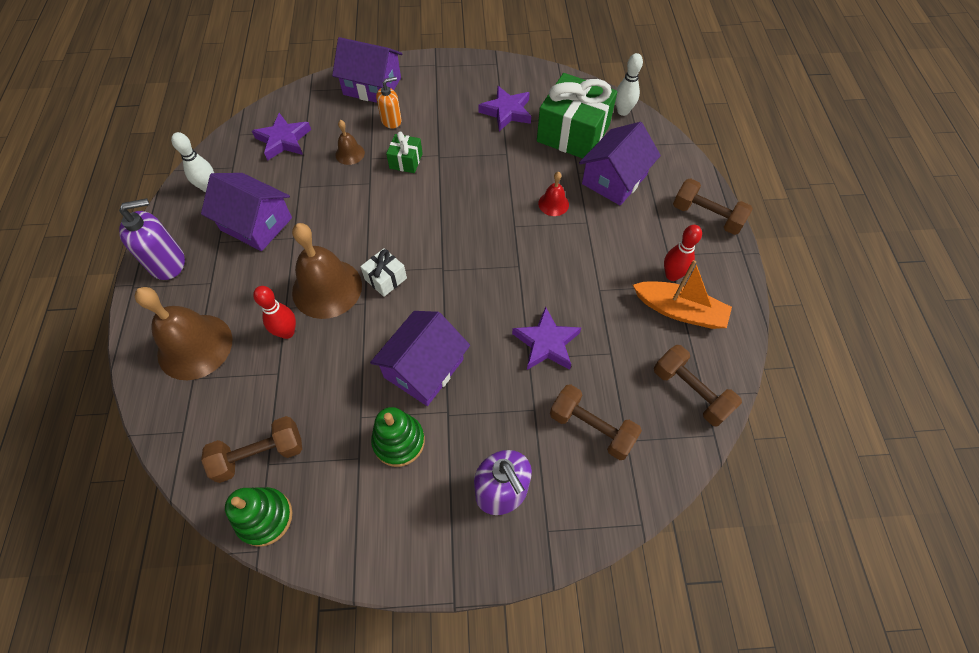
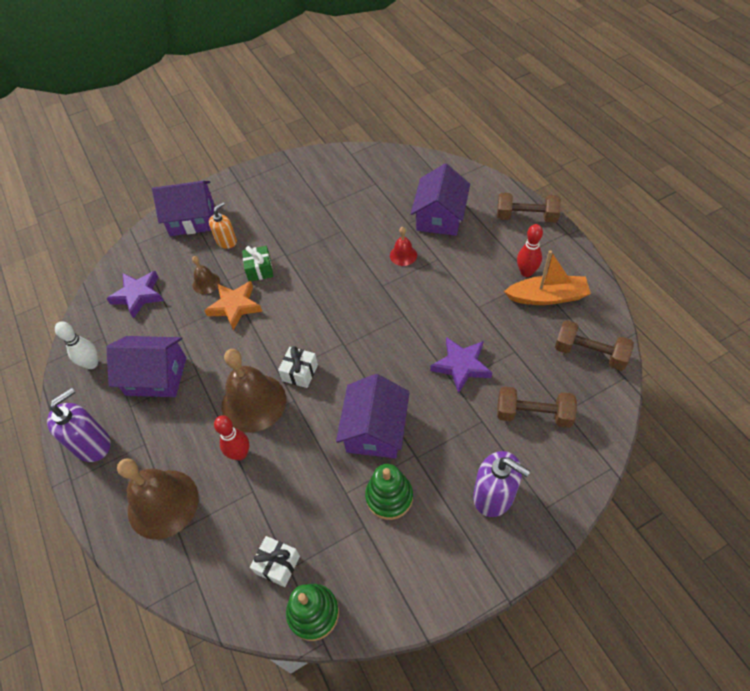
camera: 20 degrees left, 5 degrees down
(260, 454) = (277, 564): brown dumbbell -> white gift
(363, 187) = (235, 306): none -> orange star
(507, 112) = (322, 197): purple star -> none
(573, 133) = (386, 193): green gift -> none
(623, 111) = (416, 161): white bowling pin -> none

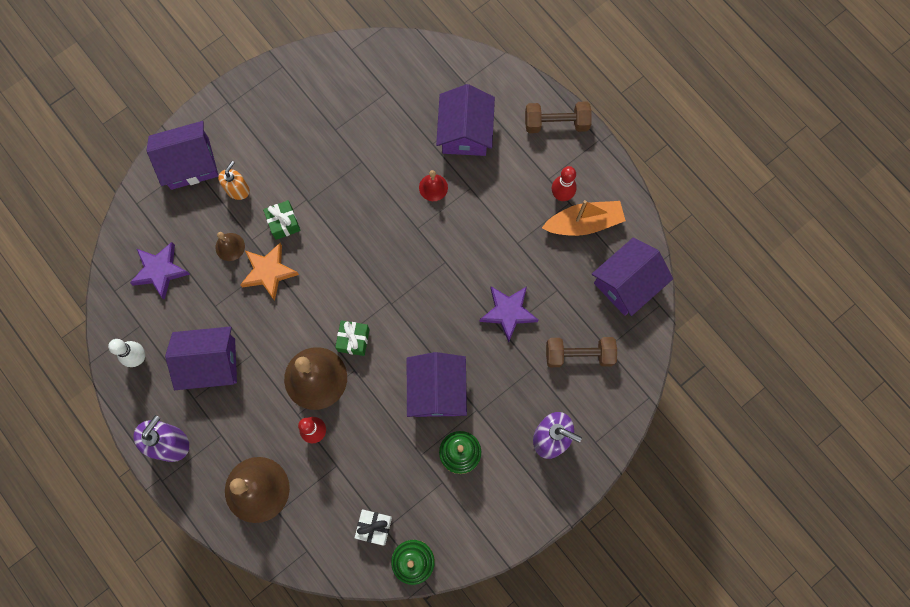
camera: 15 degrees left, 20 degrees up
(300, 372) = (353, 340): white gift -> green gift
(589, 353) = (627, 283): brown dumbbell -> purple house

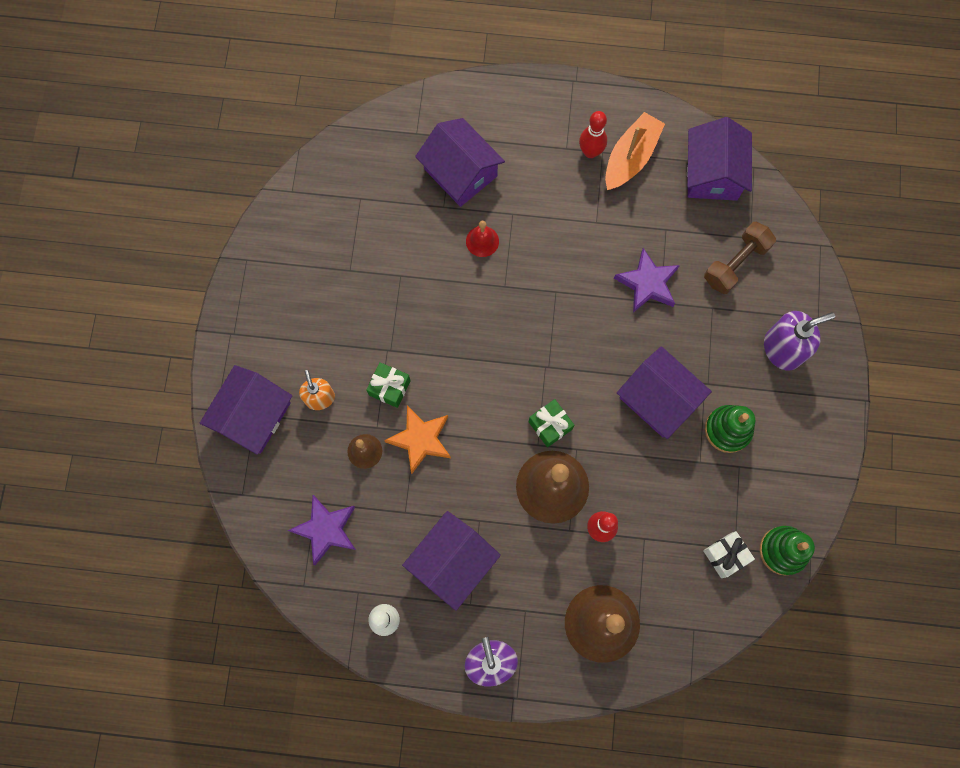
camera: 45 degrees left, 0 degrees up
(556, 123) = (526, 98): brown dumbbell -> none

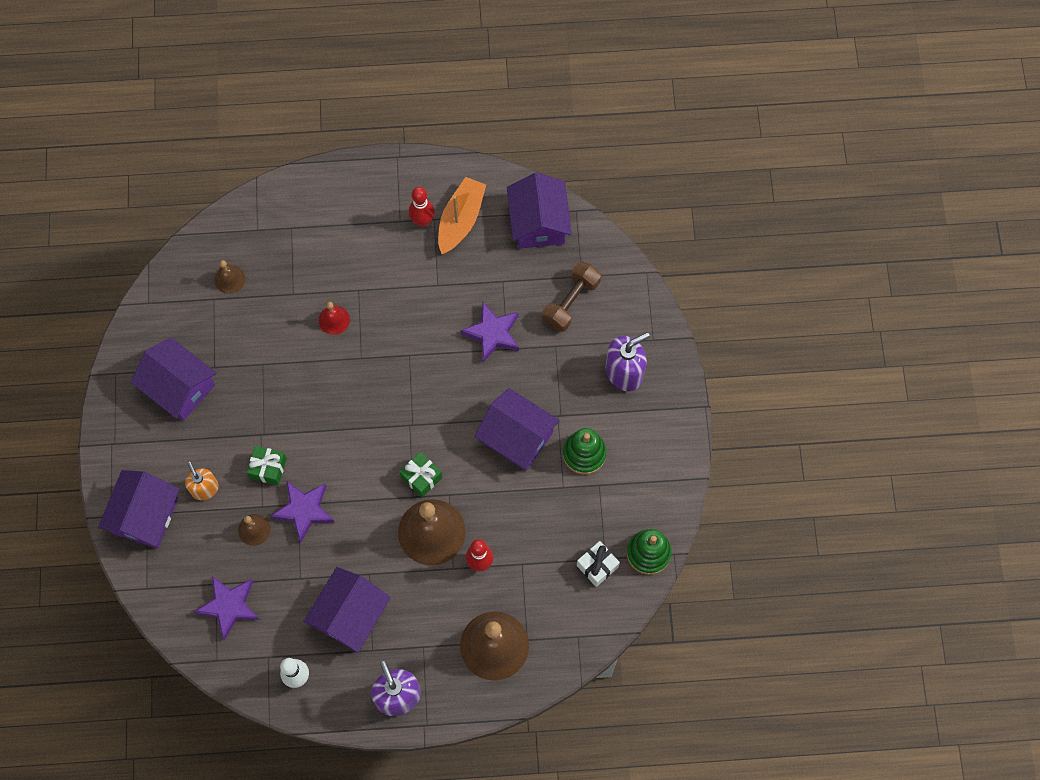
camera: 10 degrees left, 5 degrees down
(380, 180) = (229, 279): none -> brown bell
(420, 439) = (304, 510): orange star -> purple star
(460, 172) = (304, 259): purple house -> purple house (179, 387)

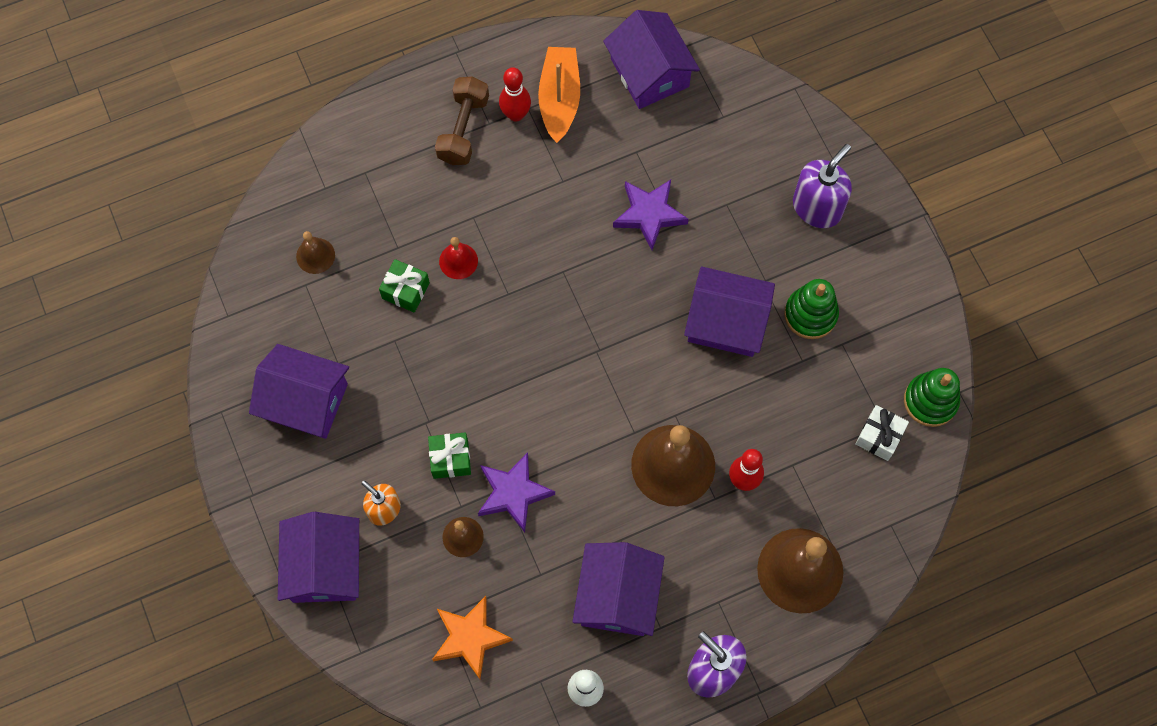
camera: 20 degrees left, 0 degrees up
(229, 606) = (470, 638): purple star -> orange star
(421, 477) = (635, 406): green gift -> green gift (406, 291)
(571, 302) = (723, 149): brown dumbbell -> brown dumbbell (463, 129)

